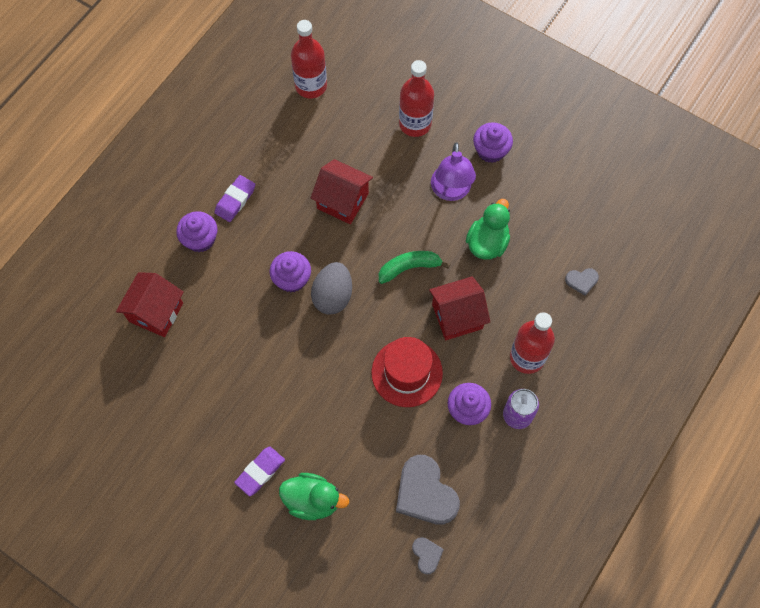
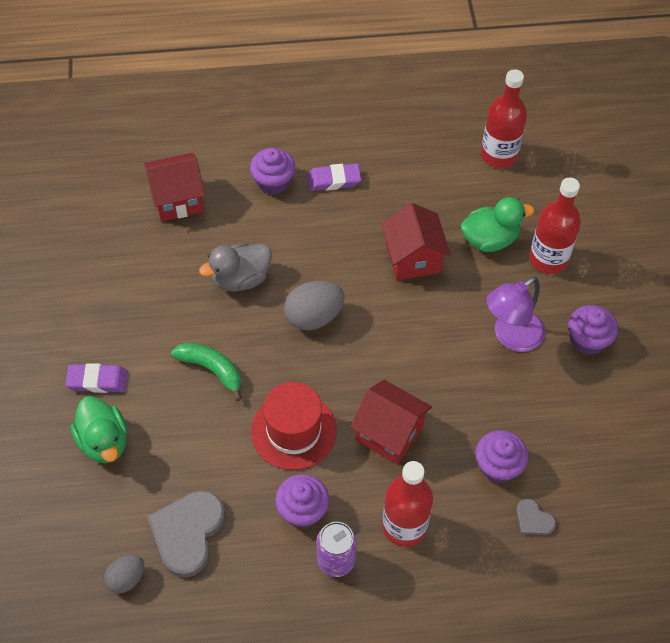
camera: 50 degrees right, 10 degrees down
(261, 319) = (240, 279): none -> grey duck
(292, 279) = (300, 274): purple cupcake -> purple cupcake (498, 466)
(409, 268) = (400, 358): green banana -> green banana (212, 370)
(427, 555) = (126, 579): grey heart -> grey egg
(487, 242) = (490, 405): green duck -> green duck (490, 239)

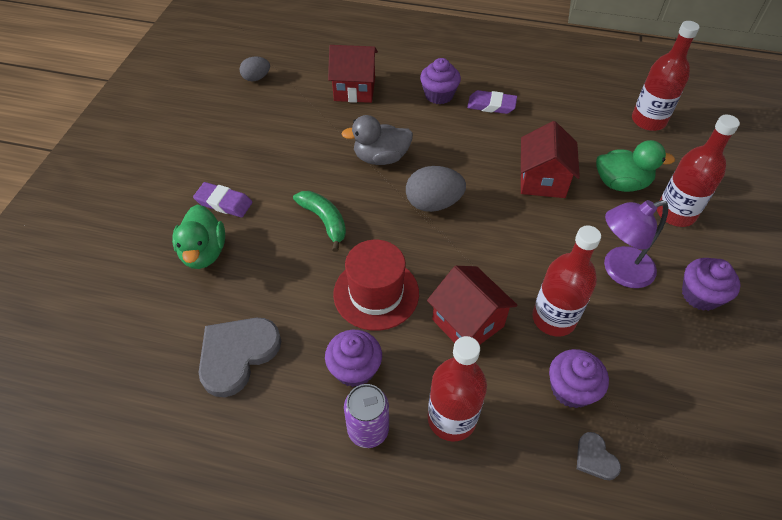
camera: 20 degrees right, 5 degrees down
(126, 579) = (161, 379): grey egg -> grey egg (256, 78)
(465, 404) = (553, 318): none -> red bottle

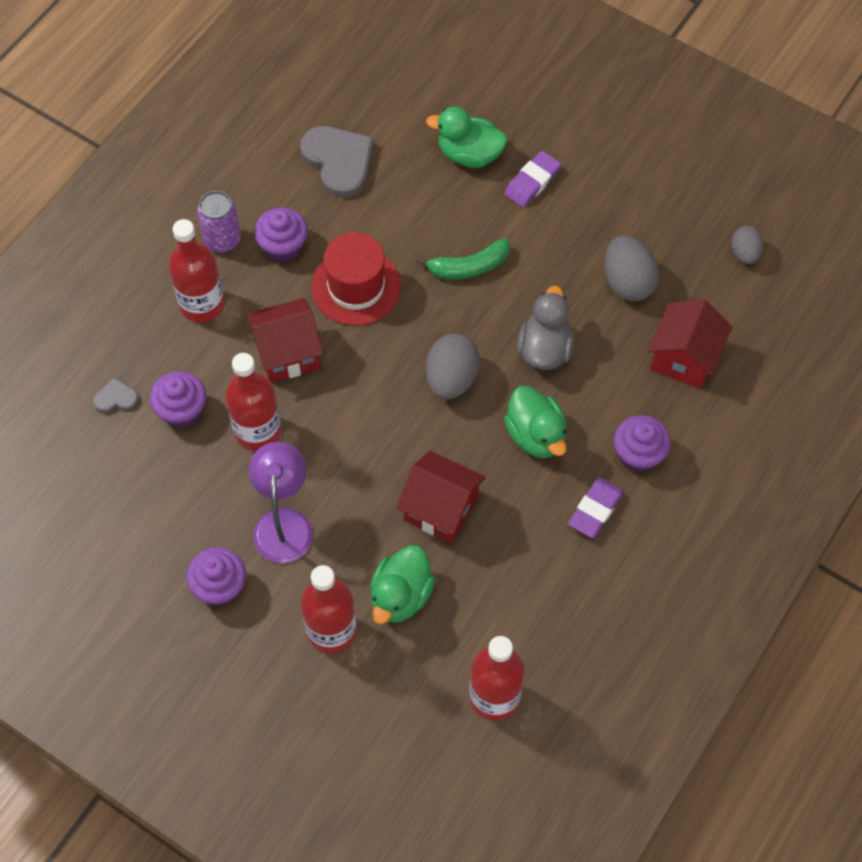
camera: 110 degrees right, 10 degrees up
(303, 128) = (627, 282): none -> grey egg
(454, 145) = (536, 435): none -> green duck

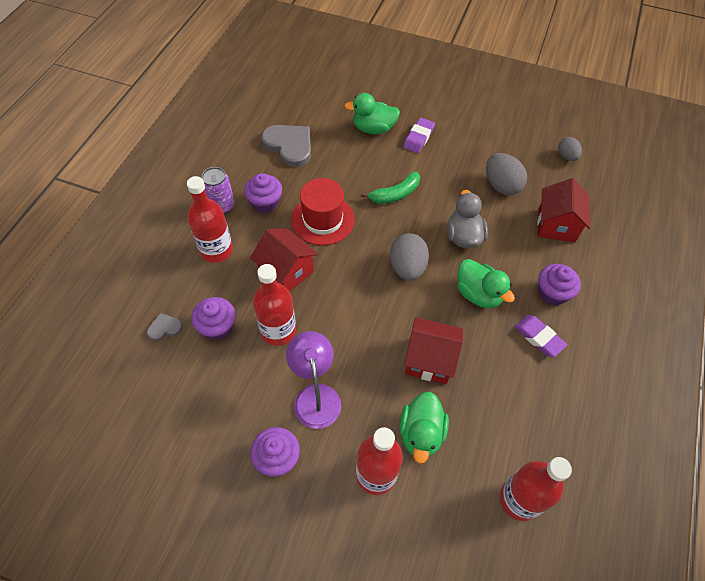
camera: 15 degrees left, 5 degrees down
(287, 353) = (286, 272): red house -> red house turned 75 degrees clockwise
(595, 510) = (538, 337): purple eraser -> purple eraser turned 60 degrees counterclockwise

